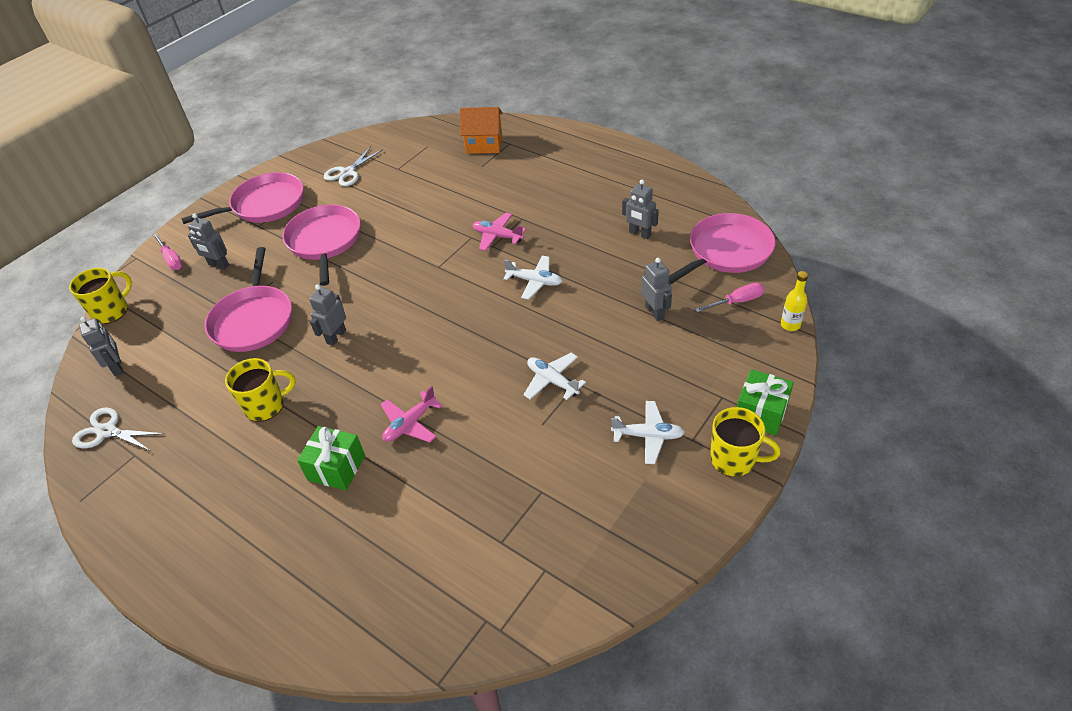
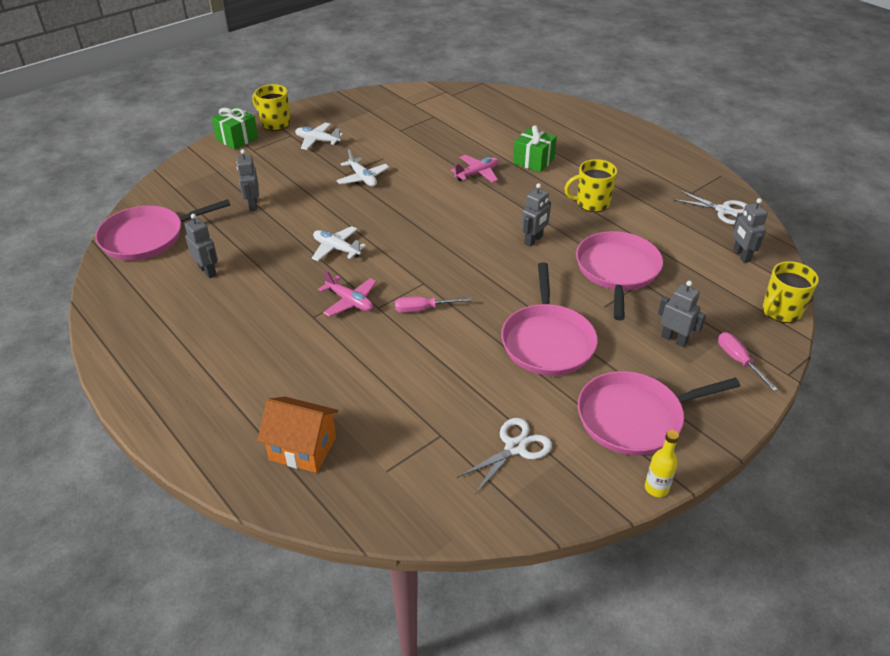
camera: 170 degrees left, 5 degrees down
(737, 301) = (183, 199): pink screwdriver -> pink screwdriver (423, 309)
(790, 325) = (162, 177): yellow bottle -> yellow bottle (656, 488)

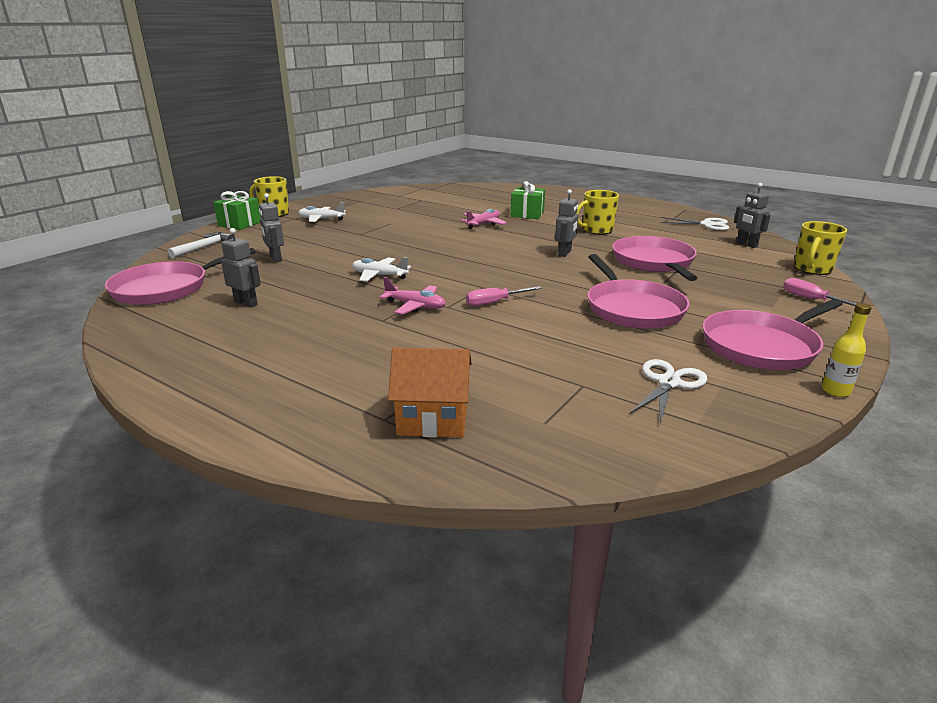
camera: 15 degrees left, 15 degrees down
(195, 176) = (204, 247): none -> white hammer
(362, 178) = (378, 235): white plane -> none
(674, 339) = (744, 294): grey robot -> none

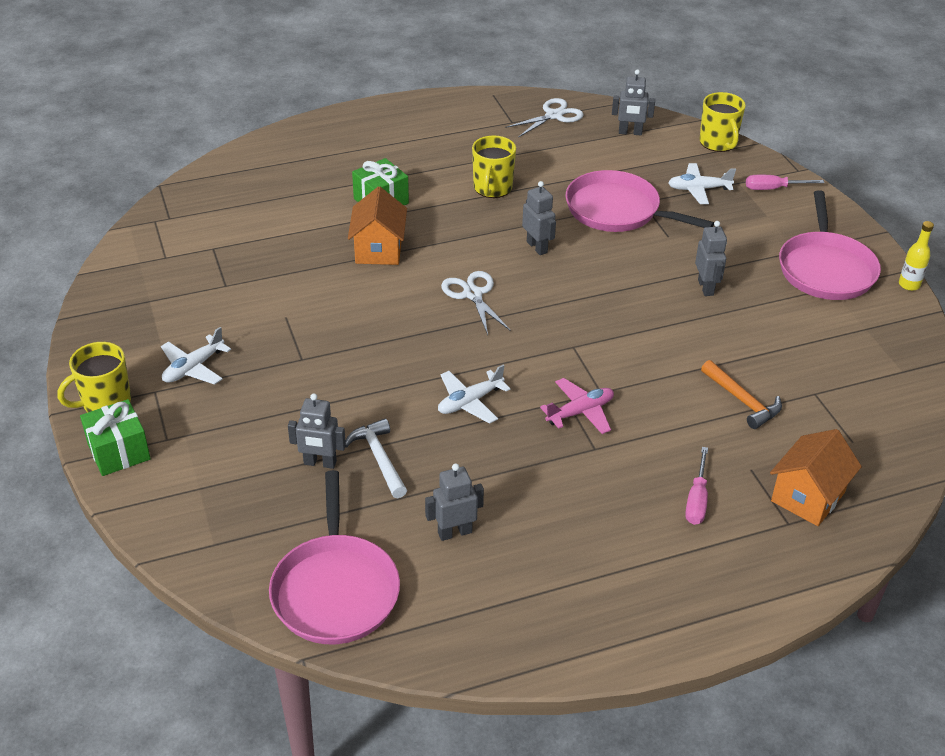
camera: 55 degrees left, 15 degrees up
(204, 247) = (197, 515): white hammer -> white hammer (379, 458)
(483, 224) = (379, 249): pink plane -> orange house
(495, 302) = (620, 358): pink screwdriver -> pink screwdriver (697, 499)
(519, 357) = (743, 401): none -> orange hammer
(632, 308) = (706, 287): pink pan -> grey robot
(669, 383) = (843, 350): white scissors -> white scissors (473, 294)
(741, 277) = (698, 189): none -> white plane

